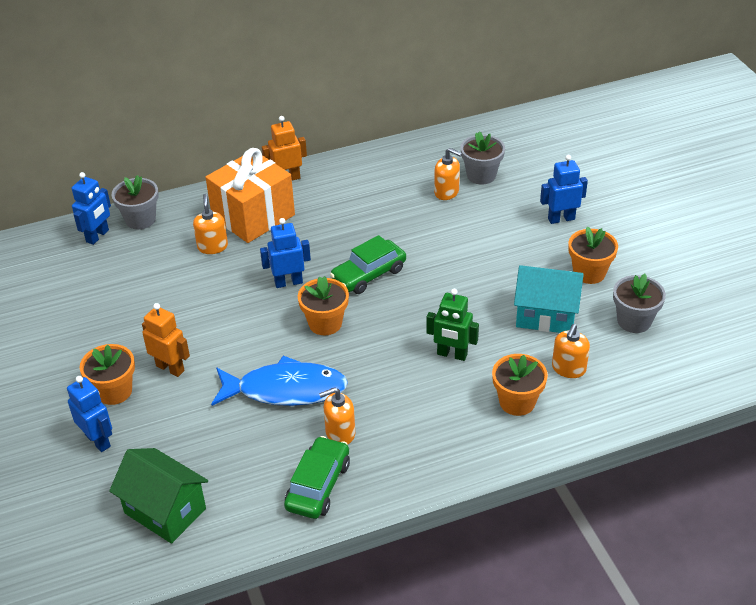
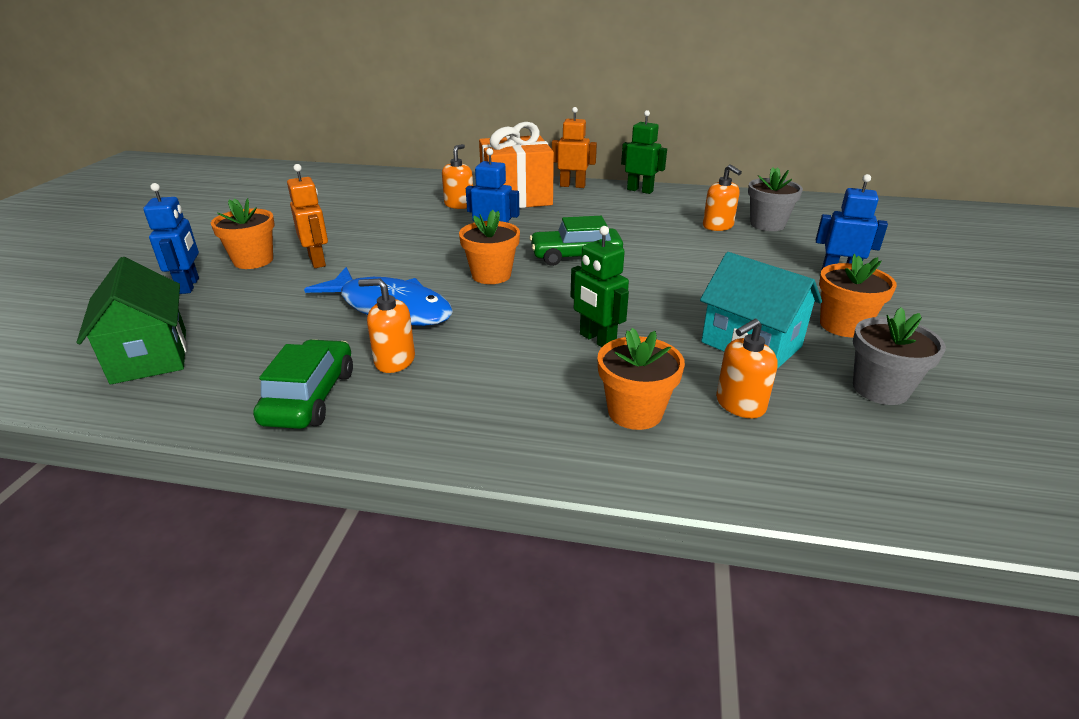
camera: 30 degrees right, 10 degrees down
(98, 236) = (383, 179): blue robot -> none
(140, 219) = (426, 179): grey flower pot -> none
(318, 485) = (310, 397): green car -> green car turned 45 degrees counterclockwise
(351, 164) = (640, 190): none -> green robot

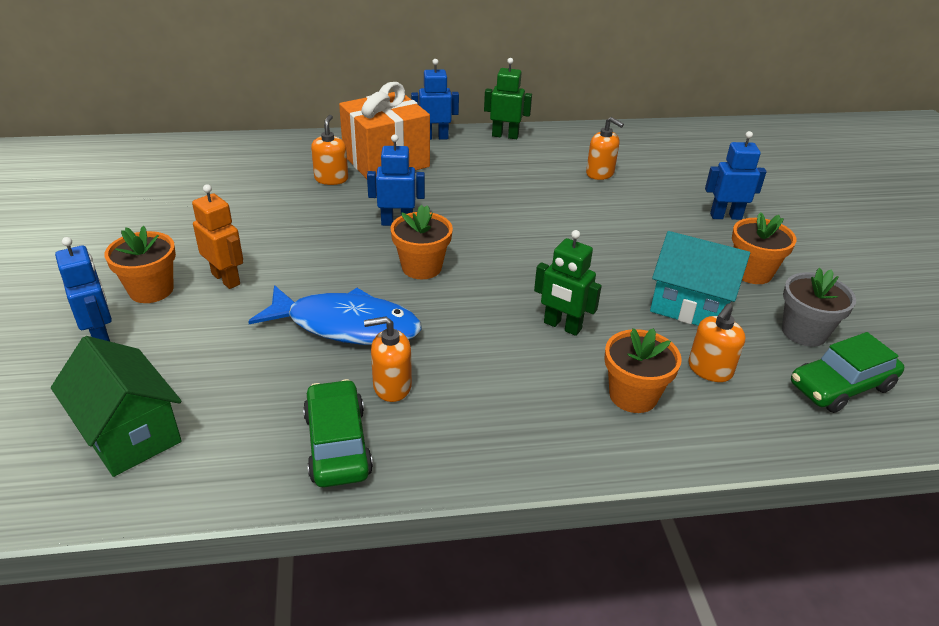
camera: 20 degrees left, 5 degrees up
(572, 186) = (435, 137): orange robot -> blue robot
(576, 256) = (489, 230): green car -> green car (841, 386)
(767, 224) = (642, 165): grey flower pot -> none

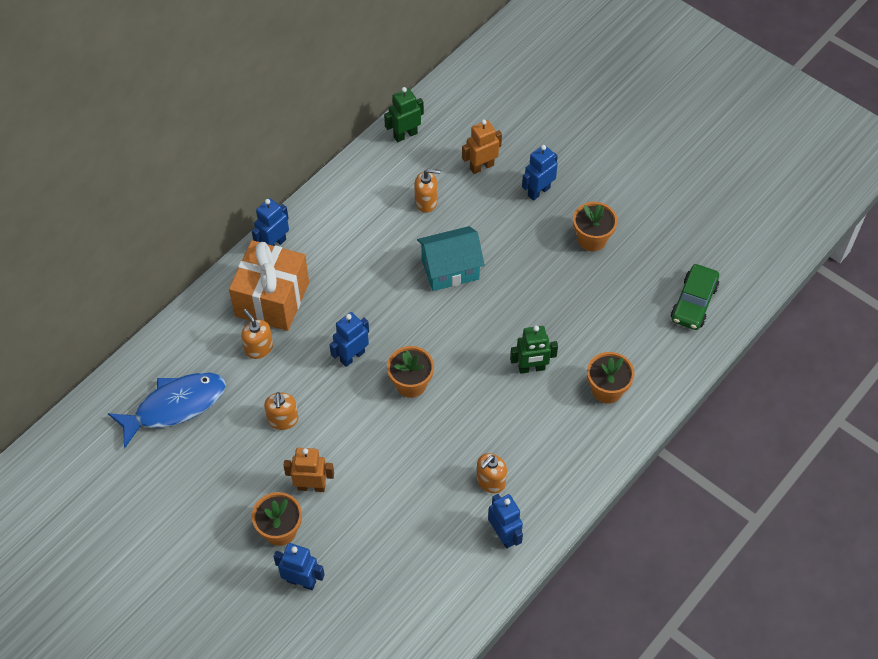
camera: 40 degrees left, 20 degrees up
(129, 433) = (401, 614): green house -> none
(337, 444) = (504, 535): green car -> blue robot
(346, 325) = (421, 462): blue fish -> blue fish (175, 406)
(505, 136) = (321, 204): green robot -> green robot (405, 135)
(682, 178) = (481, 166): none -> orange robot
(690, 306) = (582, 297): turquoise house -> turquoise house (450, 269)
(709, 370) = (627, 341): orange soap dispenser -> orange soap dispenser (283, 420)
(804, 332) = (651, 273): grey flower pot -> none

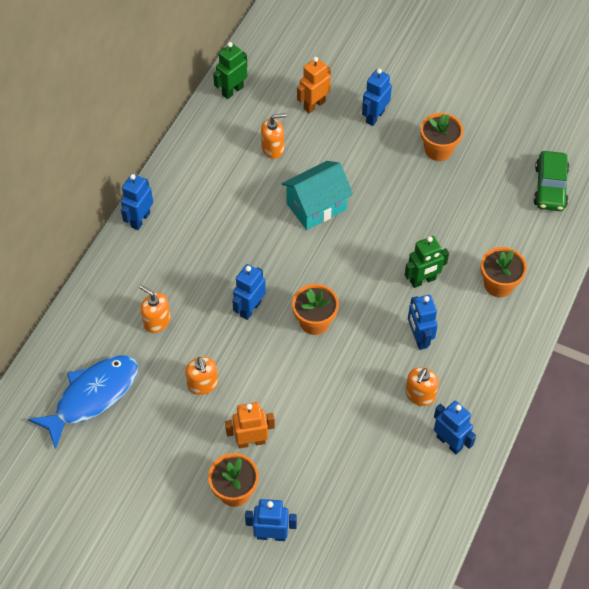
camera: 15 degrees left, 0 degrees up
(272, 299) = (155, 272): orange gift -> none
(508, 425) = (419, 338): none -> blue robot

